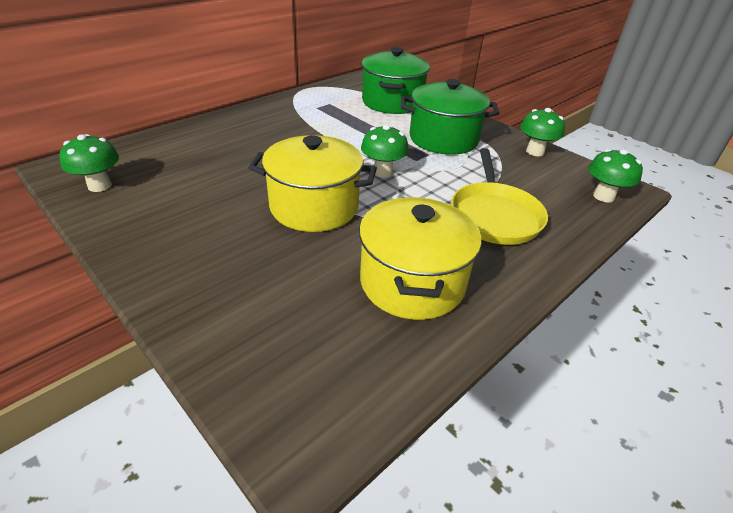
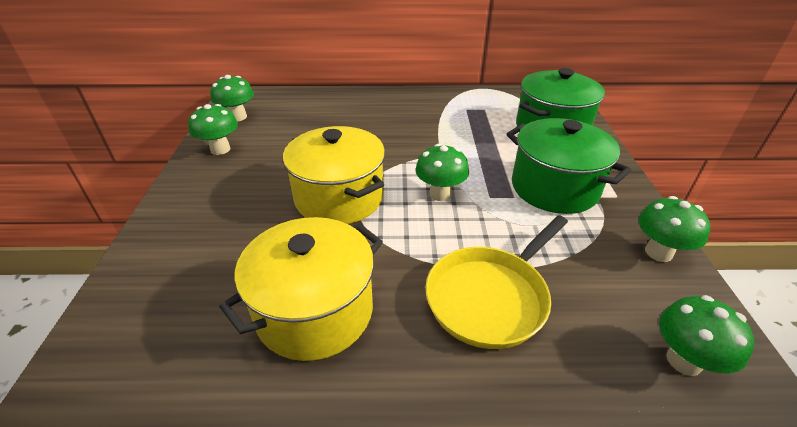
camera: 45 degrees right, 0 degrees up
(131, 220) = (220, 149): none -> green mushroom

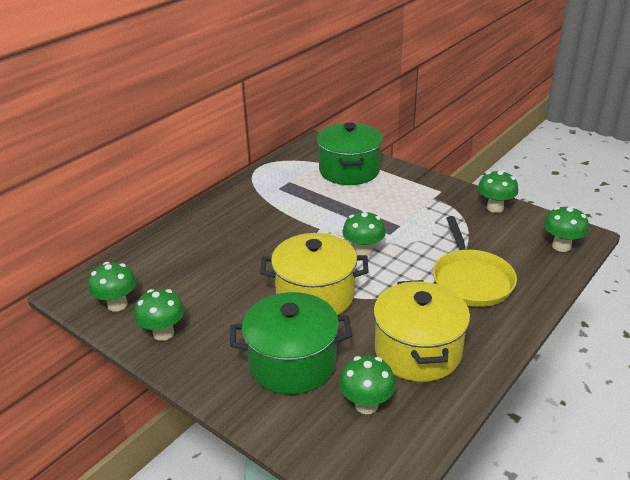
camera: 50 degrees left, 5 degrees down
(197, 311) = (366, 405): none -> green mushroom
(554, 188) = (409, 206): green pot -> green pot (292, 363)

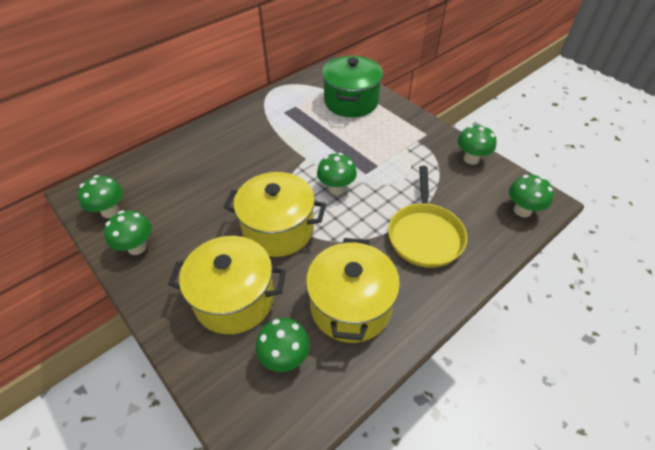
camera: 10 degrees right, 15 degrees up
(292, 363) = (234, 299): green pot -> yellow pot

